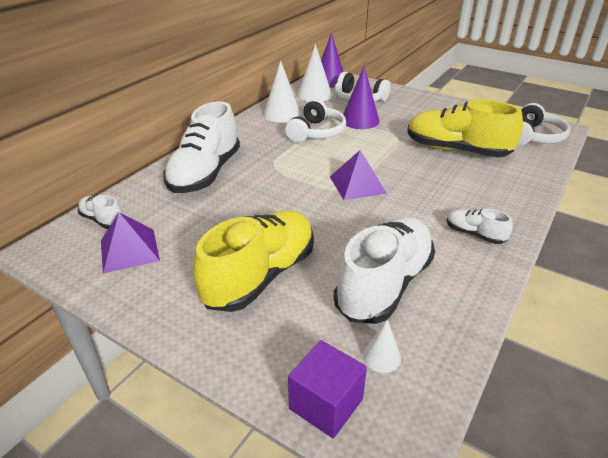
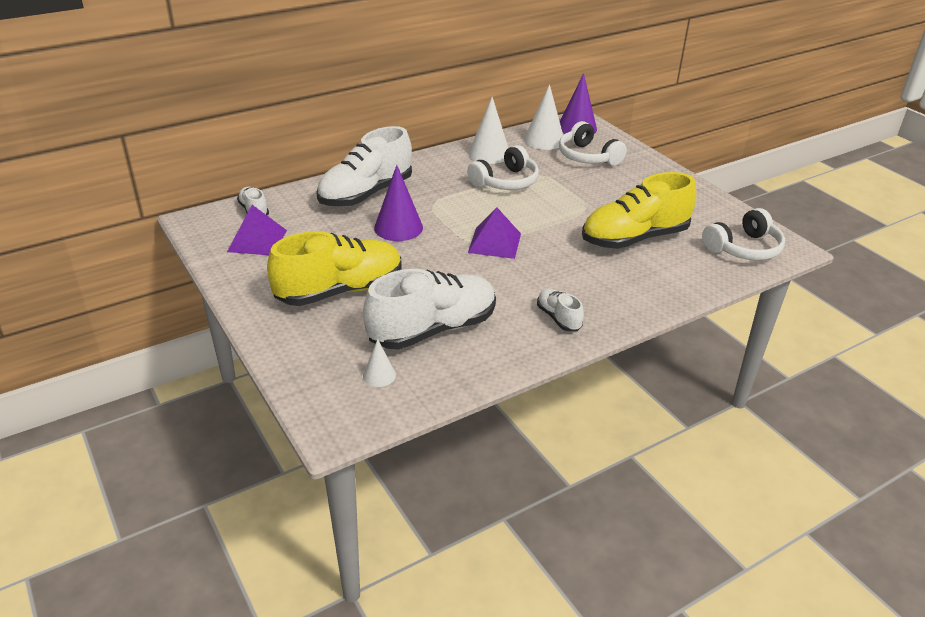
camera: 25 degrees right, 0 degrees up
(326, 404) = (311, 387): purple cube -> none
(360, 120) = (564, 180): purple cone -> purple cone (398, 227)
(456, 150) = (634, 238): yellow shoe -> yellow shoe turned 75 degrees counterclockwise

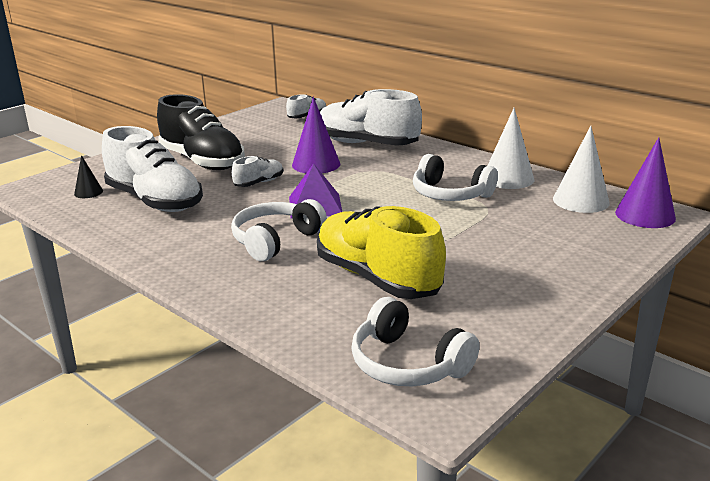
camera: 75 degrees right, 10 degrees down
(257, 240) = (263, 126): purple pyramid -> none
(340, 291) = (202, 161): yellow shoe -> black shoe
(379, 375) = (88, 192): white cone -> black cone
(558, 318) = (187, 251): white shoe -> white shoe (259, 183)
(587, 157) = (568, 230): white headphones -> white headphones (276, 240)

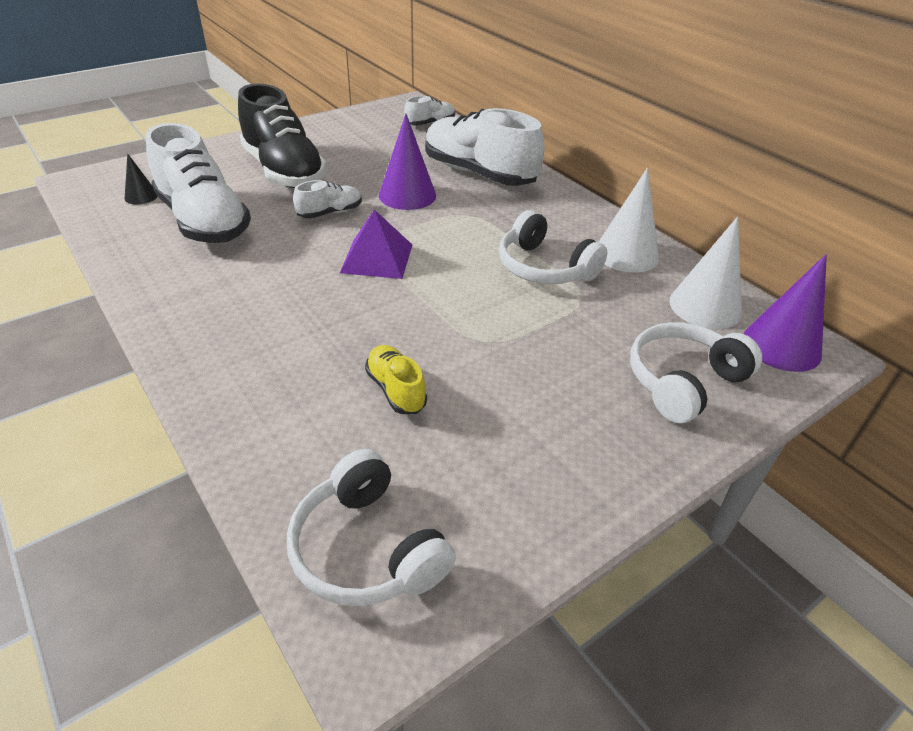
camera: 10 degrees right, 15 degrees up
(276, 240) = (306, 305): white headphones -> white headphones (683, 382)
(377, 278) = (396, 389): yellow shoe -> yellow shoe, size x0.47

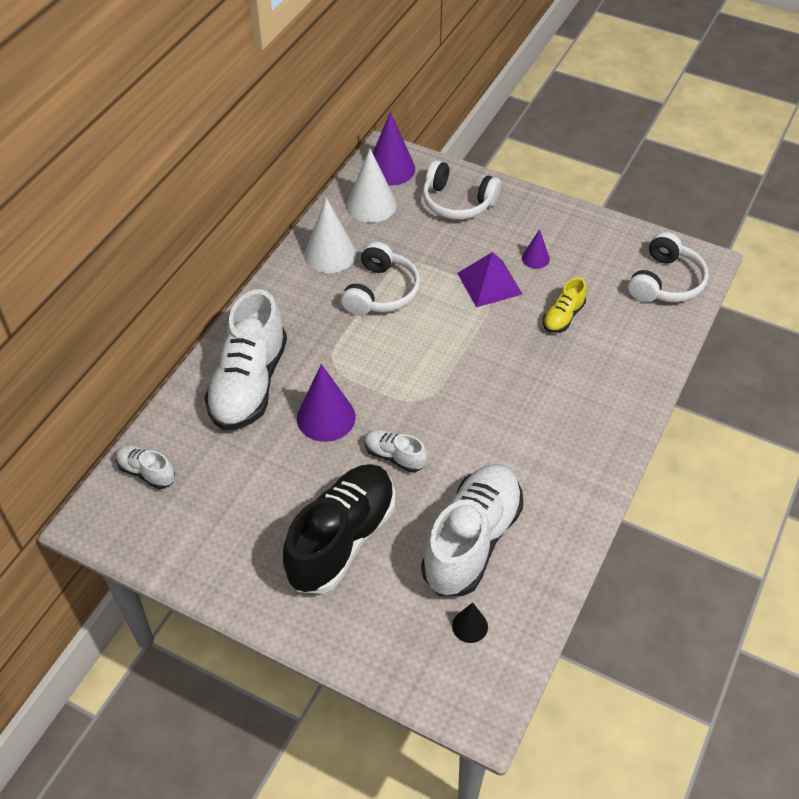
camera: 115 degrees left, 10 degrees up
(377, 258) = (439, 390): purple pyramid -> purple pyramid (489, 283)
(523, 412) = (535, 258): none -> purple cone

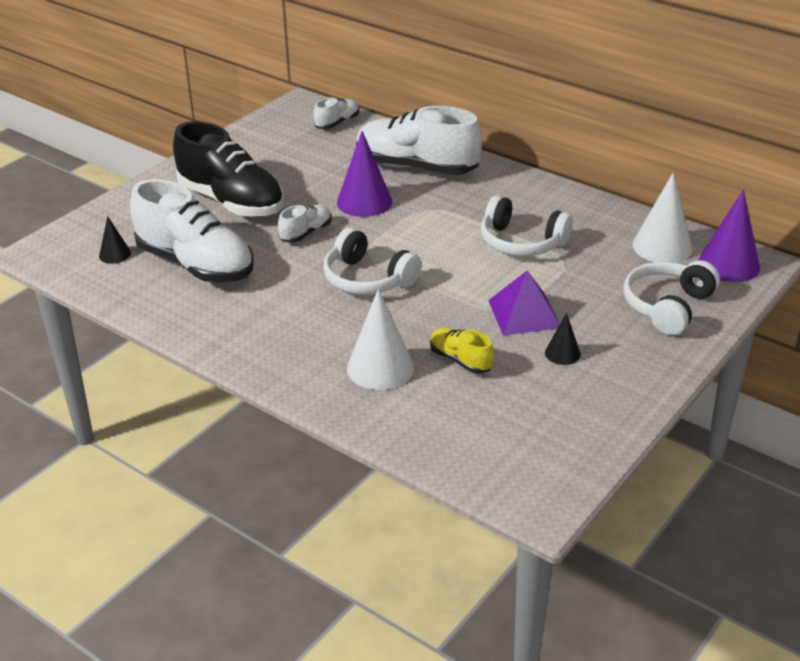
camera: 100 degrees right, 15 degrees down
(330, 254) = (582, 216): white cone -> white cone (380, 368)
(535, 258) = (562, 353): purple cone -> black cone
(665, 282) = (505, 458): white headphones -> white headphones (367, 279)

